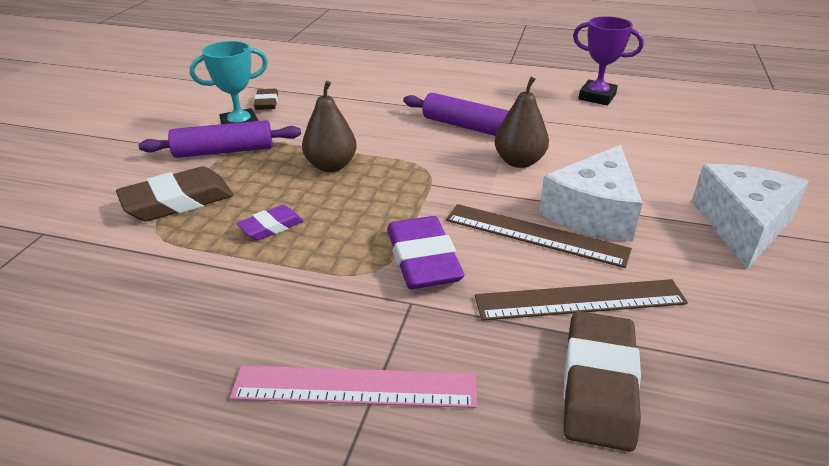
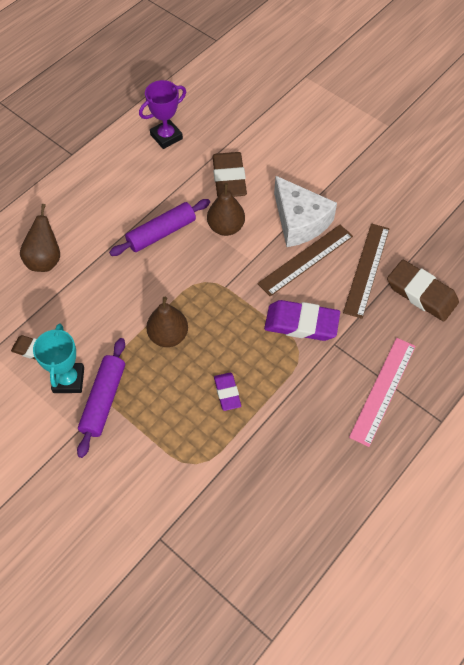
camera: 65 degrees left, 25 degrees up
(178, 201) = (163, 444): brown eraser -> brown eraser (229, 178)
(374, 82) = (45, 260): none -> brown pear
(742, 225) = (344, 165): white cheese -> none

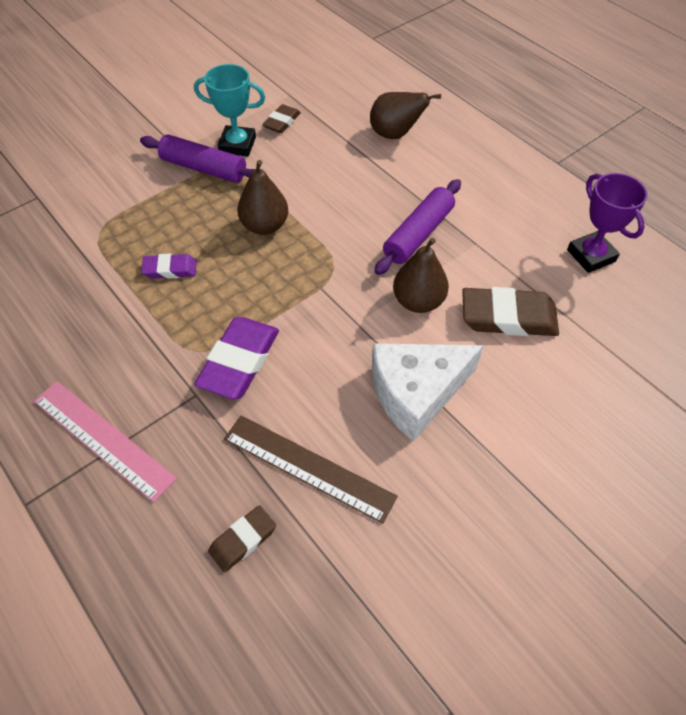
camera: 100 degrees right, 5 degrees down
(161, 233) = (418, 234): purple rolling pin -> purple rolling pin turned 60 degrees clockwise
(305, 259) = (344, 387): brown ruler -> none
(421, 293) = (243, 540): brown eraser -> brown eraser, size x0.56

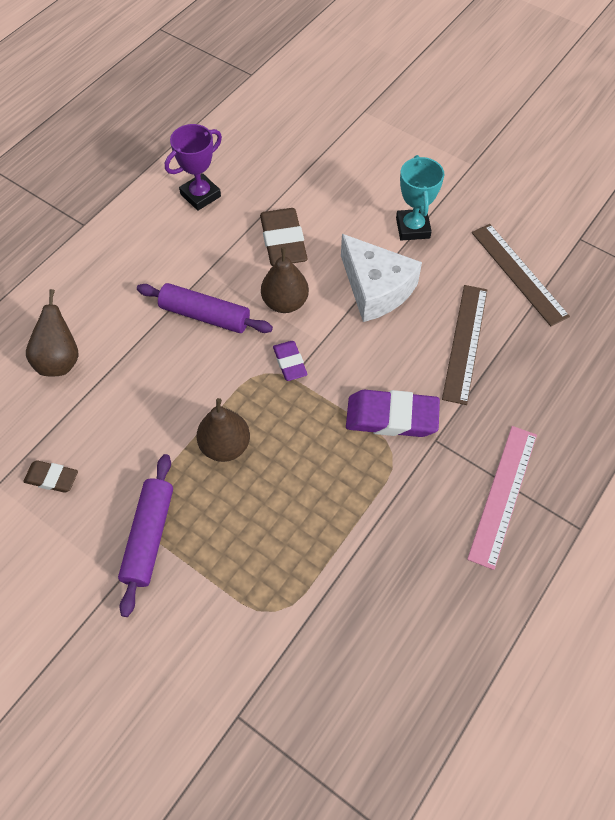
camera: 105 degrees left, 5 degrees up
(170, 269) = (307, 514): purple eraser -> purple eraser (290, 363)
(237, 145) = (101, 514): turquoise trophy -> turquoise trophy (412, 228)
(243, 540) = (536, 368): brown eraser -> none
(401, 579) = (518, 273): none -> brown ruler

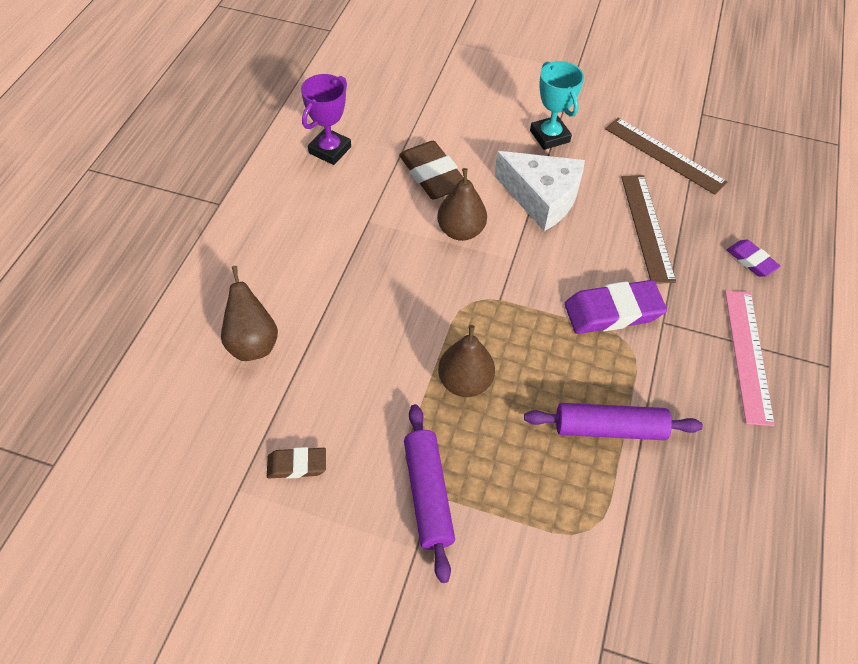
camera: 20 degrees left, 5 degrees down
(205, 315) = (386, 262): purple rolling pin -> purple rolling pin (609, 428)
(290, 363) = (492, 286): purple eraser -> purple eraser (751, 261)

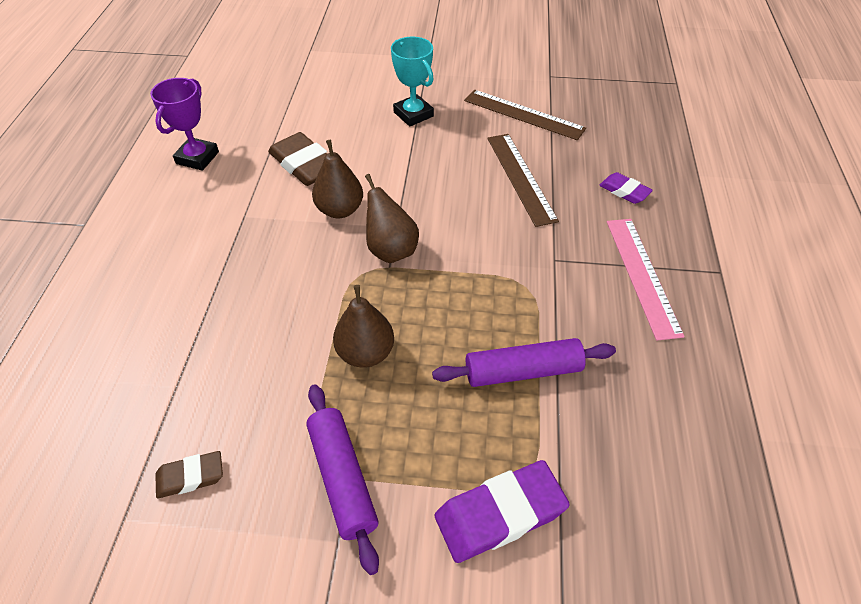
camera: 10 degrees left, 5 degrees down
(252, 343) = (129, 356): brown pear -> brown pear (391, 250)
(541, 198) = (415, 168): white cheese -> none
(613, 311) = (503, 259): purple eraser -> purple eraser (500, 514)

